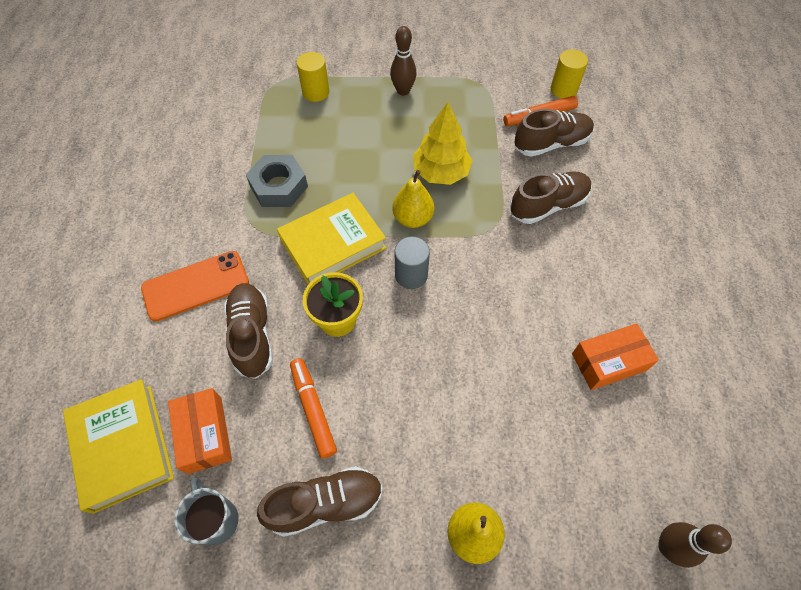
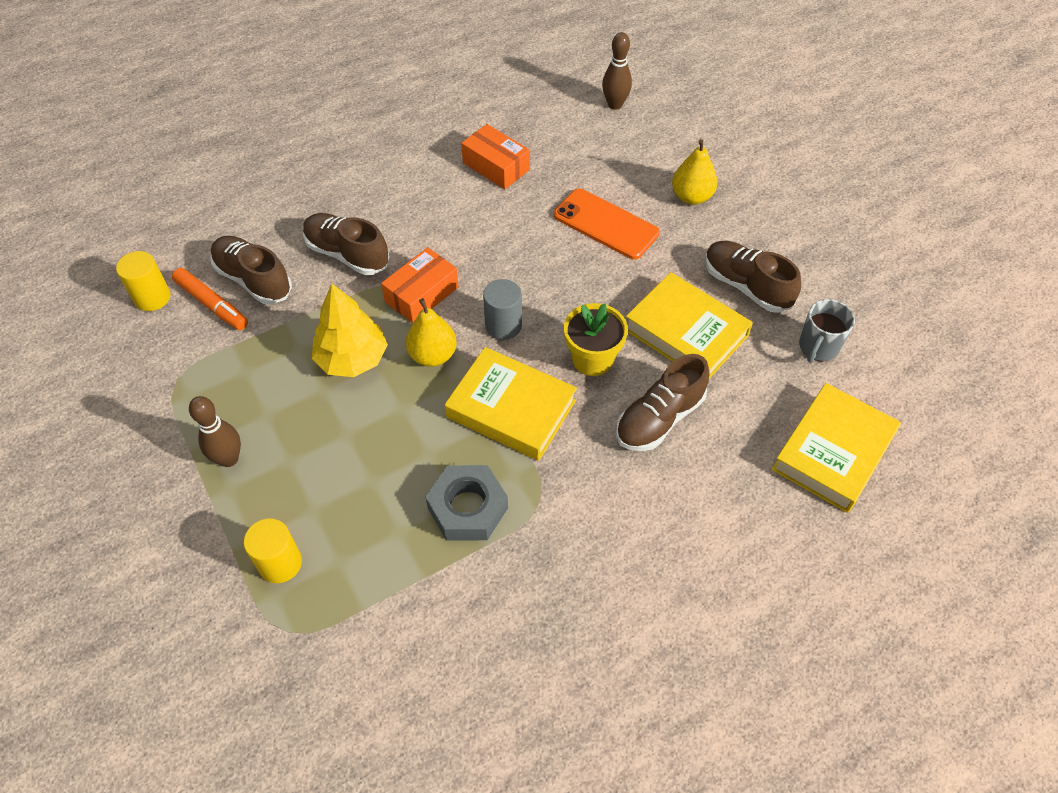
camera: 120 degrees left, 5 degrees down
(196, 286) = (648, 505): orange phone -> orange phone (606, 224)
(204, 434) = (770, 397): orange box -> orange box (422, 294)
(313, 409) = (686, 332): orange marker -> yellow book

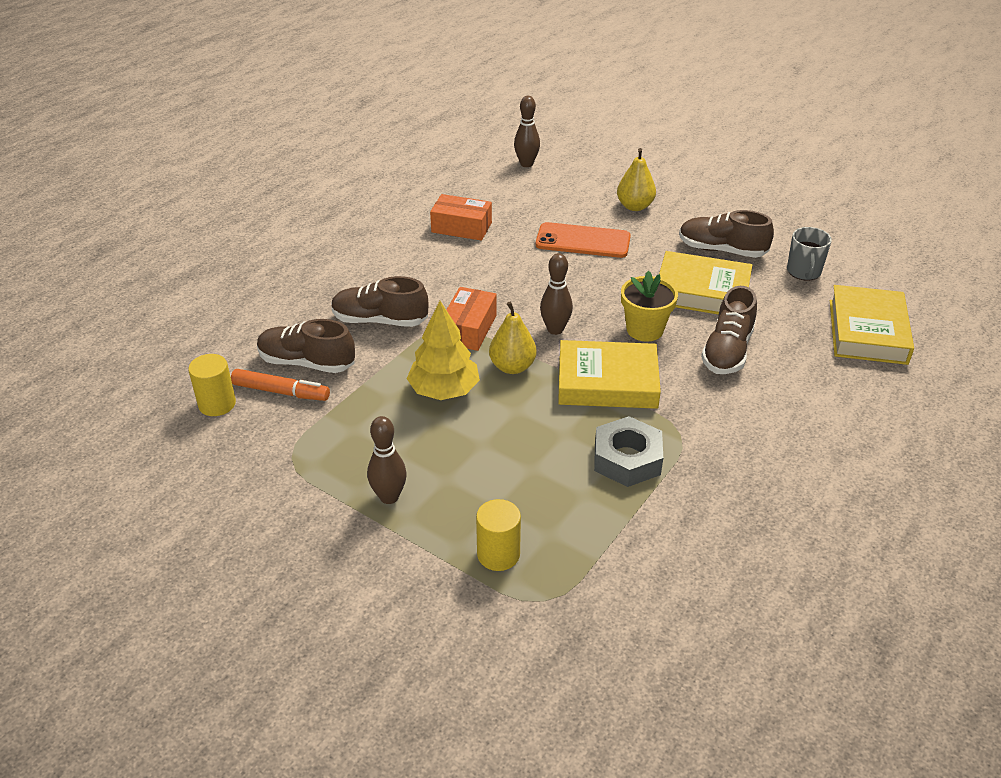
camera: 25 degrees left, 15 degrees down
(503, 325) = (555, 329): grey cylinder -> brown bowling pin

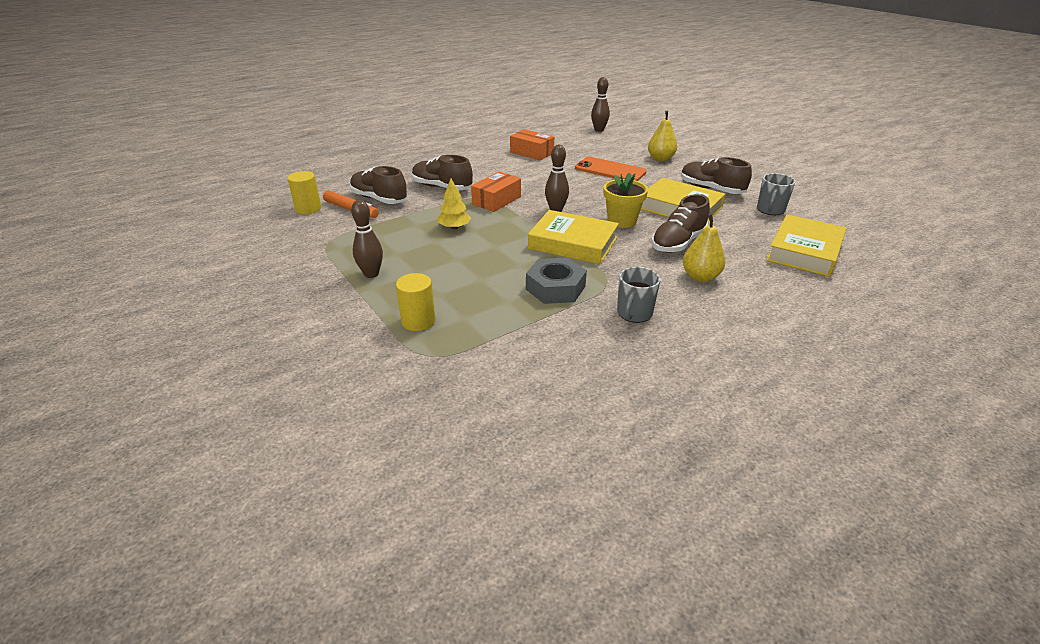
camera: 20 degrees right, 5 degrees down
(444, 391) = (454, 227): yellow tree -> yellow tree, size x0.64
(512, 367) = (511, 224): yellow pear -> yellow pear (700, 277)
(734, 474) = (634, 313): none -> grey mug

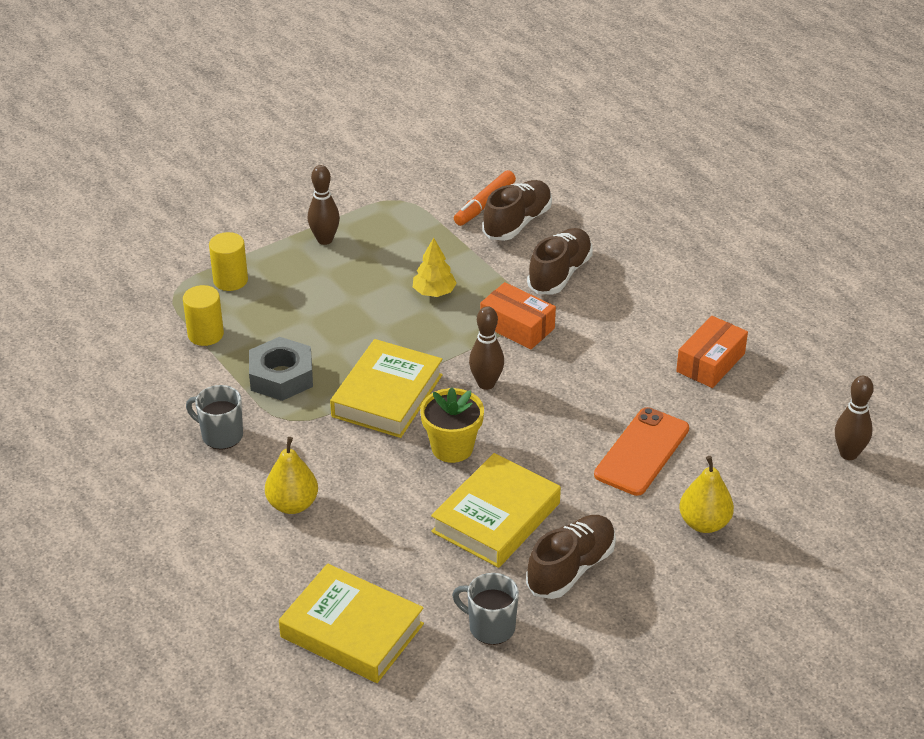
camera: 90 degrees right, 5 degrees up
(308, 209) = (487, 171): yellow cylinder -> yellow cylinder (205, 334)
(678, 243) = (384, 497): brown shoe -> none

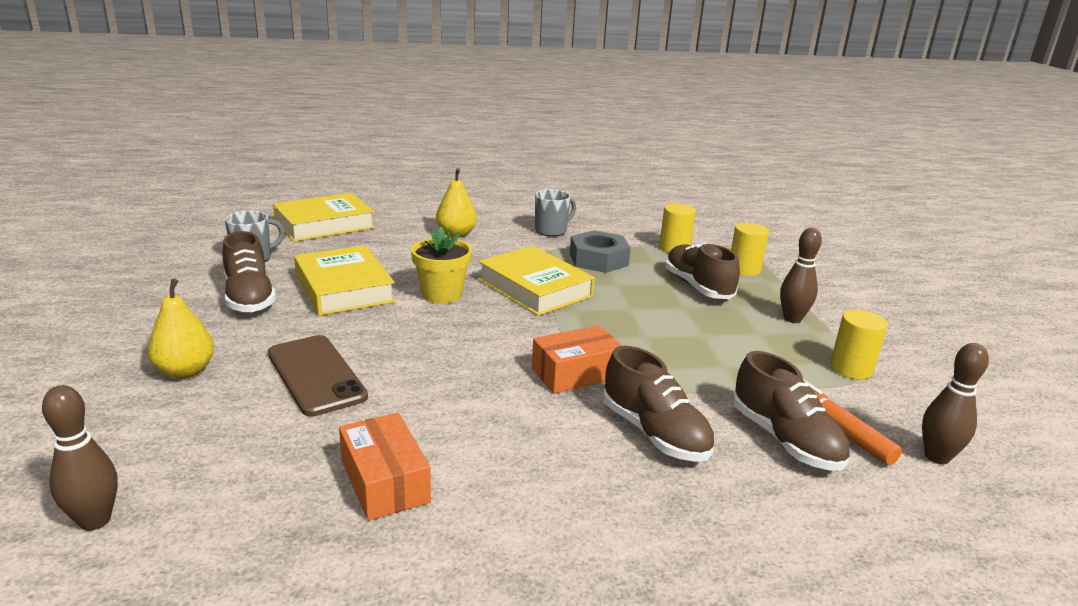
camera: 115 degrees right, 15 degrees down
(298, 300) = (698, 287): none -> brown shoe
(392, 205) = (851, 369): none -> yellow cylinder
(434, 292) = (669, 347): yellow tree -> none
(486, 384) = (504, 331): brown bowling pin -> brown bowling pin (937, 457)
(642, 452) = (316, 375): orange phone -> brown phone

